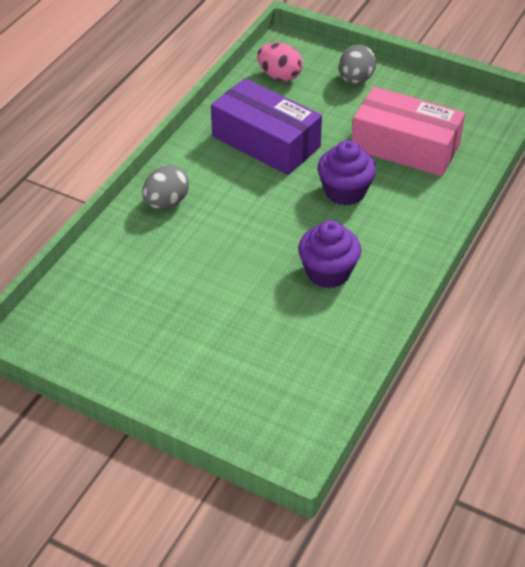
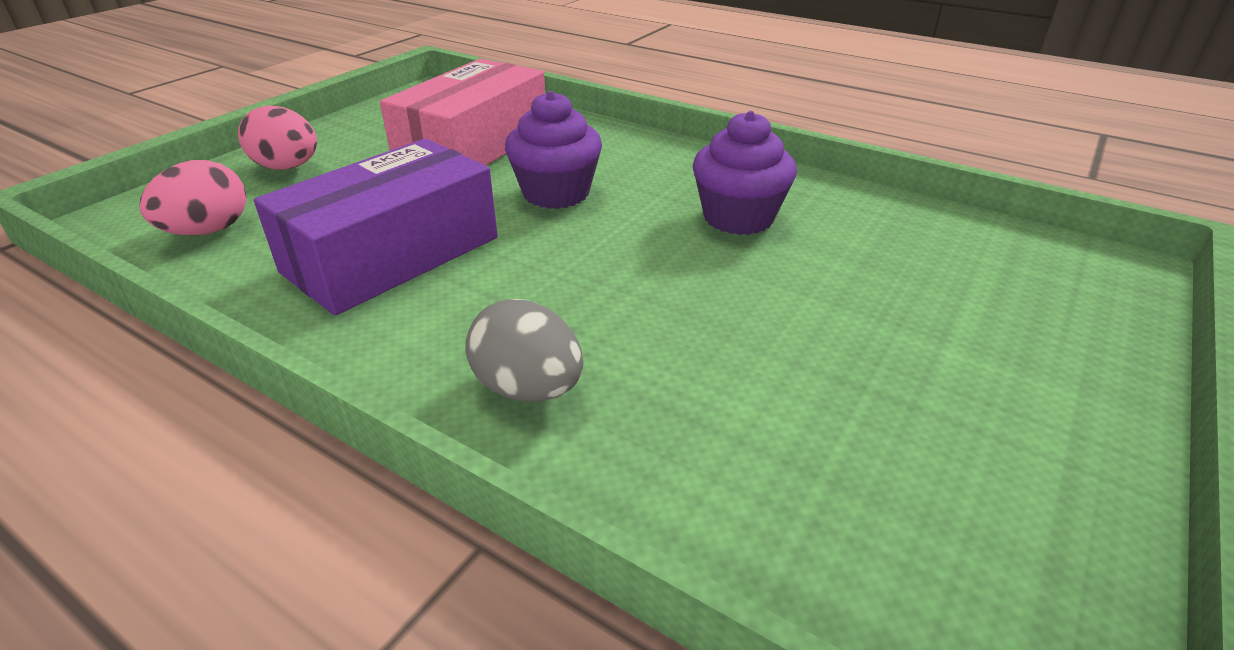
camera: 85 degrees left, 10 degrees down
(355, 80) = (287, 167): grey egg -> pink egg

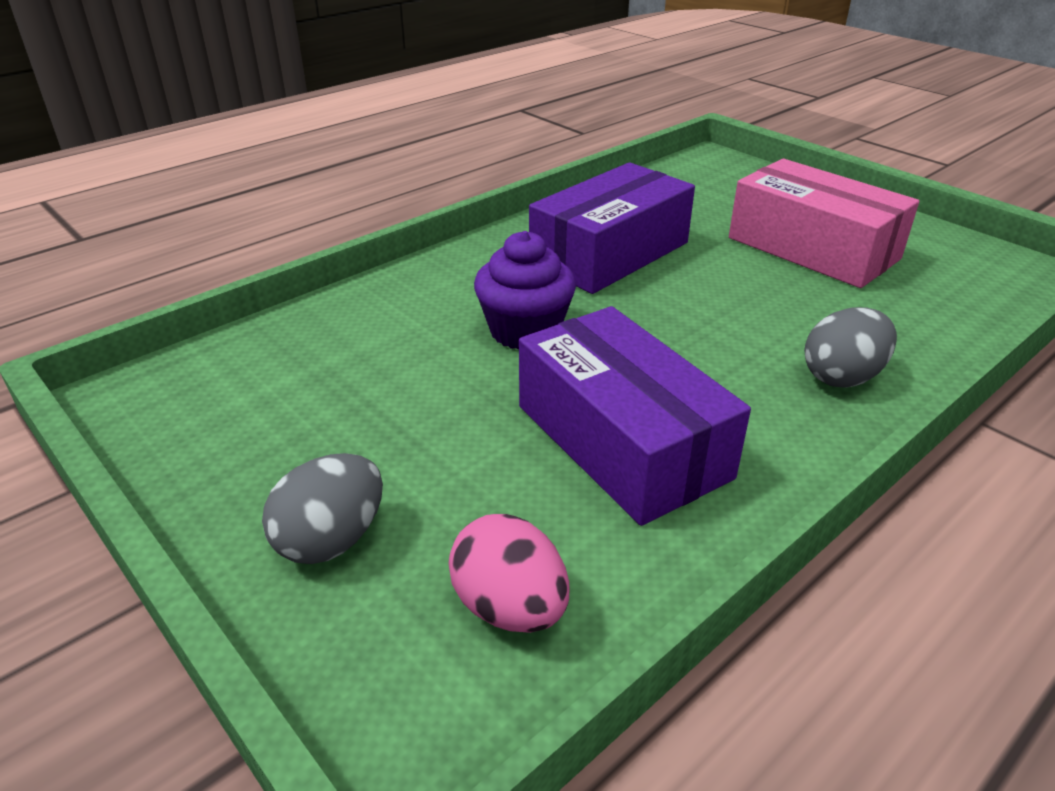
camera: 75 degrees left, 0 degrees up
(287, 167) = (331, 540): pink egg -> grey egg
(473, 146) = (367, 373): pink box -> pink box (812, 248)
(738, 217) = (610, 253): purple cupcake -> purple box

